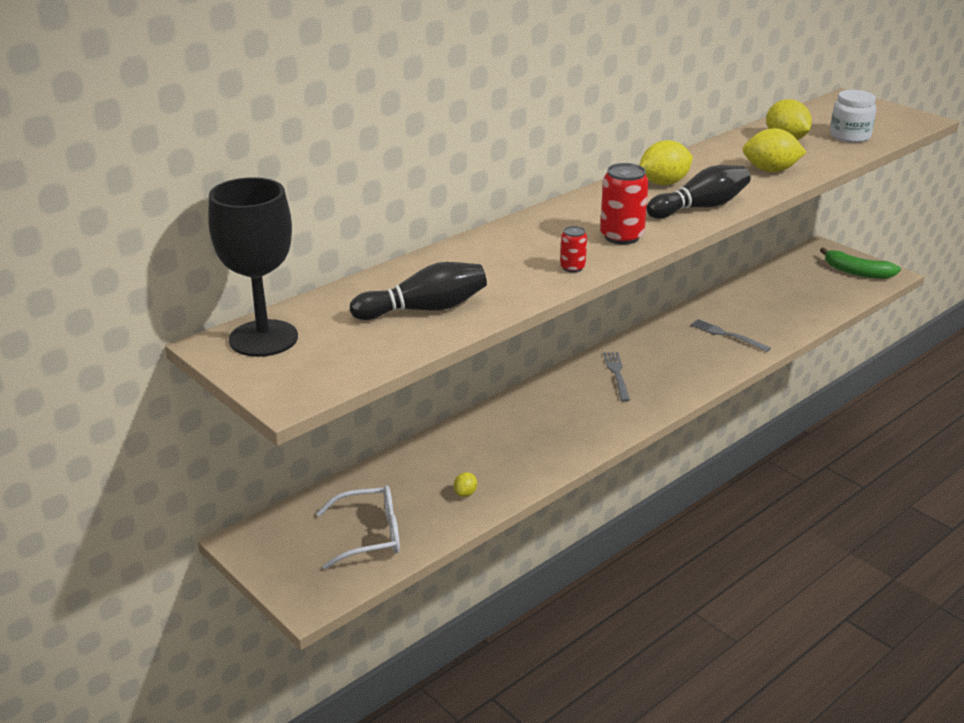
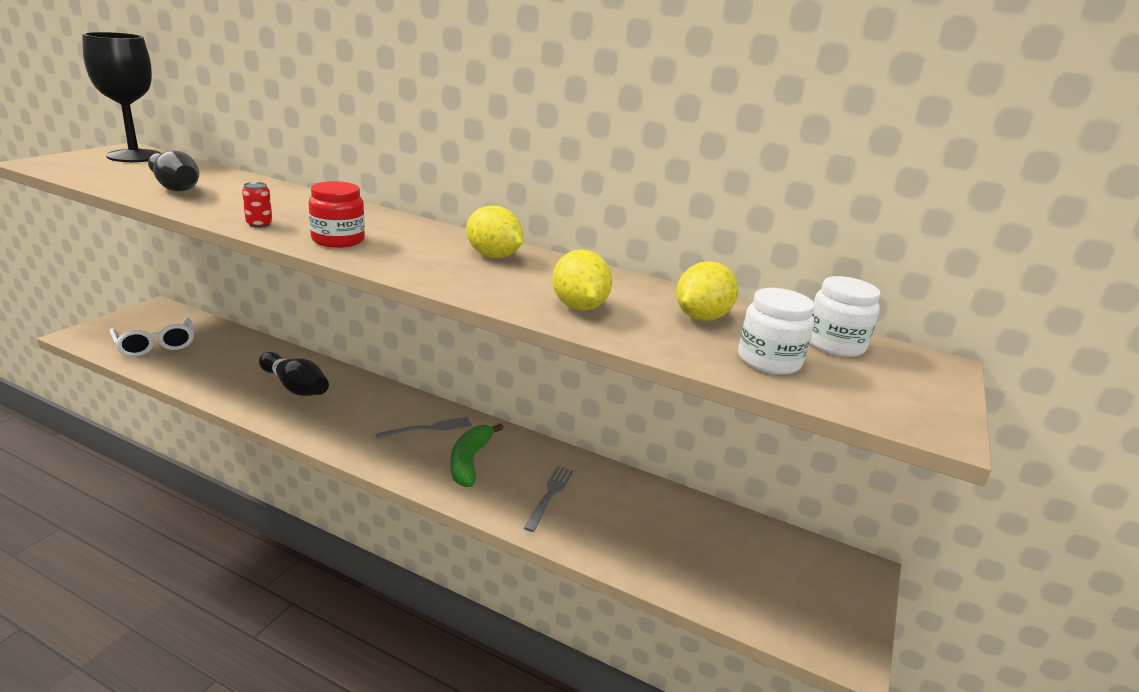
camera: 65 degrees right, 5 degrees down
(465, 493) = (210, 374): yellow lemon -> none
(621, 237) = (338, 240): red can -> red jar
(700, 207) = (434, 271): black bowling pin -> black bowling pin (295, 387)
(824, 115) = (834, 344): none -> white jar
(857, 272) = (818, 612): green banana -> green banana (469, 461)

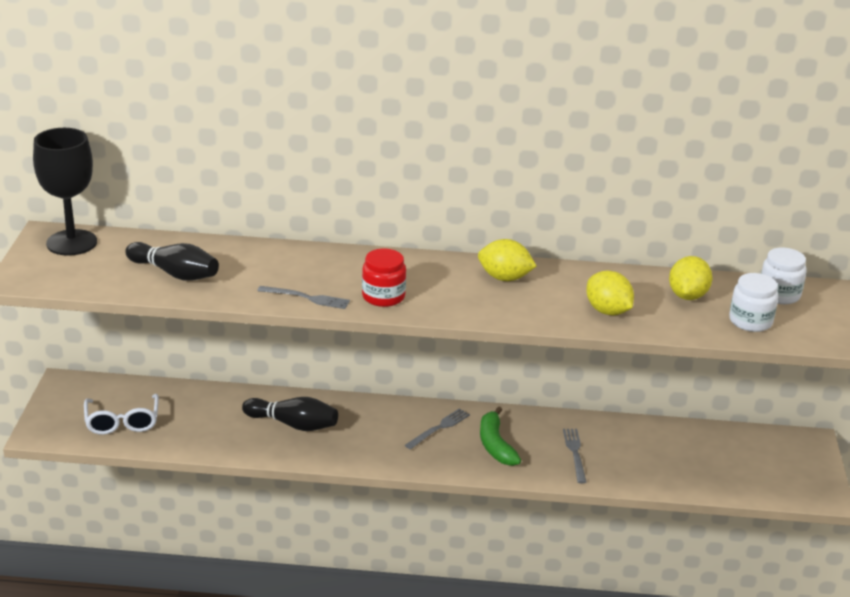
camera: 20 degrees left, 5 degrees up
(156, 345) = (122, 422): white glasses -> white glasses turned 45 degrees clockwise
(259, 224) = (306, 298): red can -> grey fork

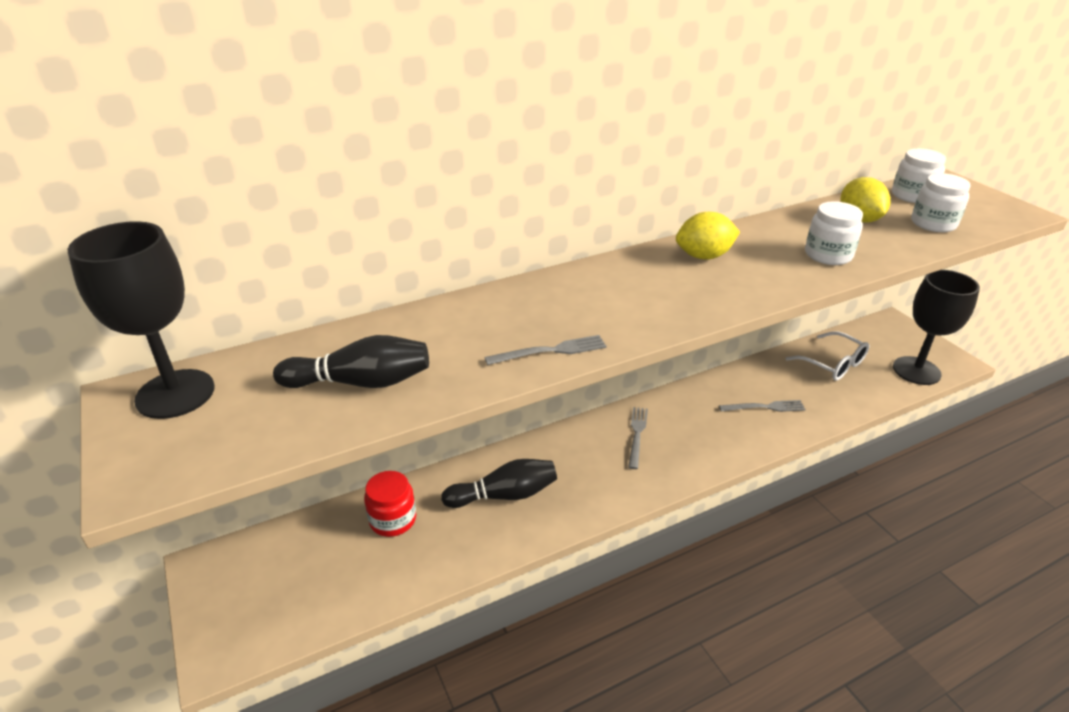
camera: 30 degrees left, 5 degrees up
(122, 422) = (315, 585): white glasses -> white glasses (833, 364)
(383, 296) = (625, 318): red jar -> red jar (393, 520)
(495, 445) = (698, 429): green banana -> none
(575, 453) = (764, 407): grey fork -> grey fork turned 120 degrees clockwise
(607, 311) = (828, 255): yellow lemon -> white jar
(767, 486) = (916, 371): none -> black goblet

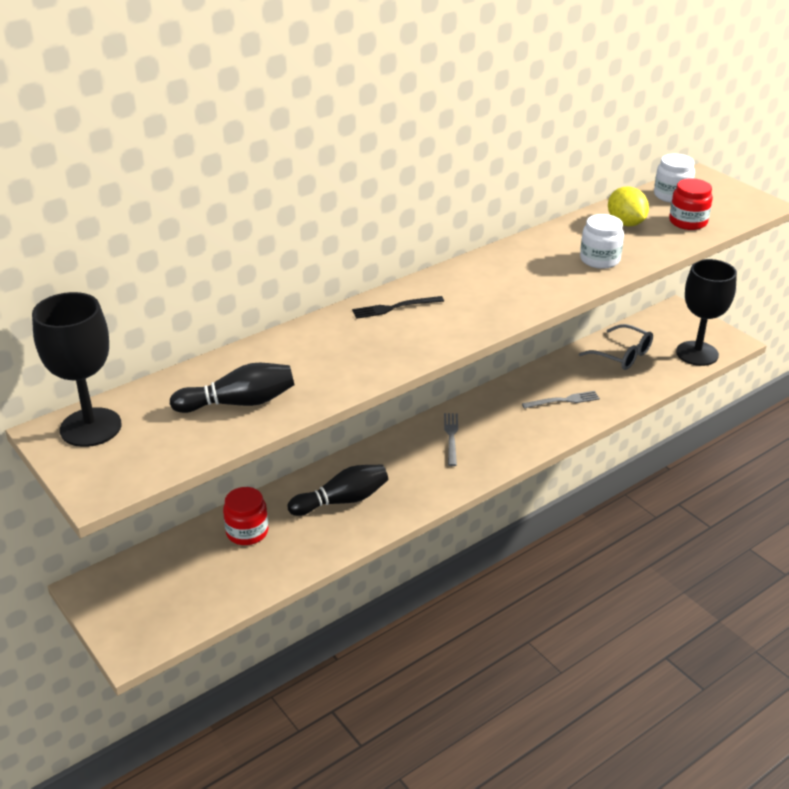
camera: 10 degrees left, 0 degrees up
(550, 351) = (384, 363): grey fork -> none
(579, 287) = (395, 307): none -> black fork
(704, 256) = (495, 270): yellow lemon -> none
(833, 364) = (622, 355): white glasses -> grey glasses
(933, 223) = (688, 222): white jar -> red jar

